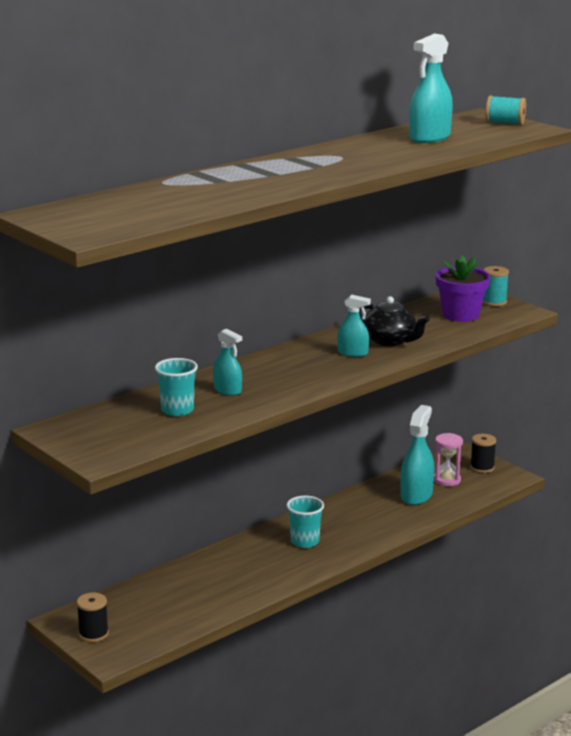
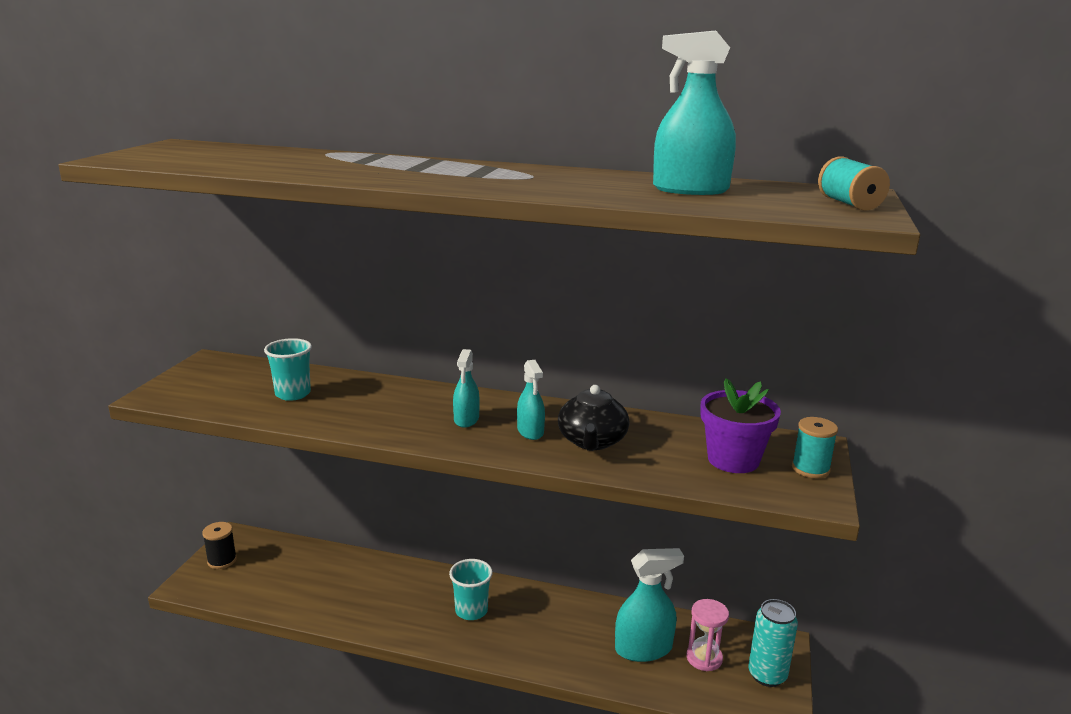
camera: 55 degrees right, 0 degrees up
(227, 390) = (361, 401): turquoise spray bottle -> turquoise spray bottle (466, 419)
(482, 467) = (767, 675): black spool -> turquoise can

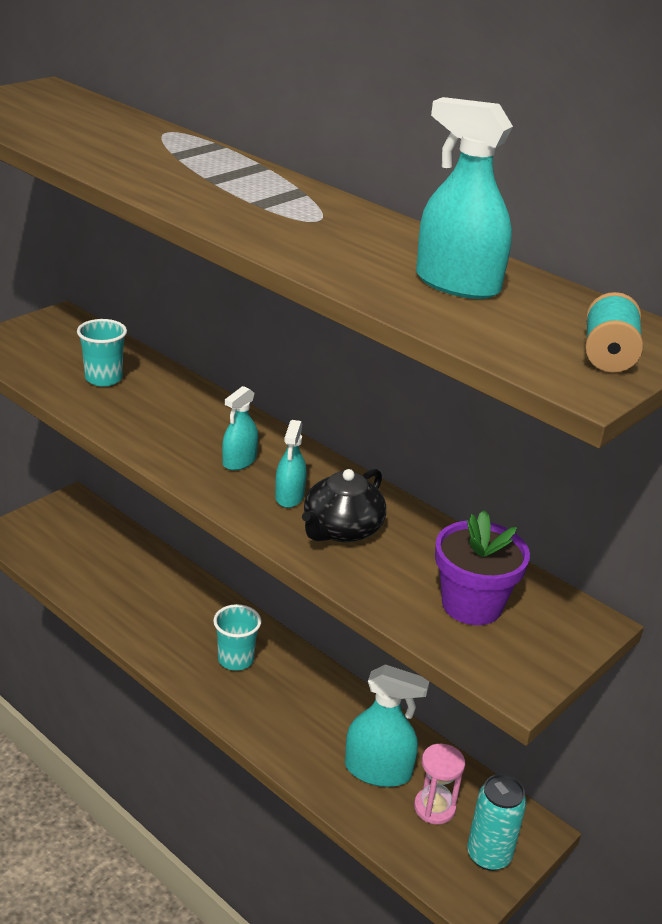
camera: 25 degrees right, 10 degrees up
(222, 560) = (46, 519): black spool -> none
(810, 469) = (549, 647): turquoise spool -> none

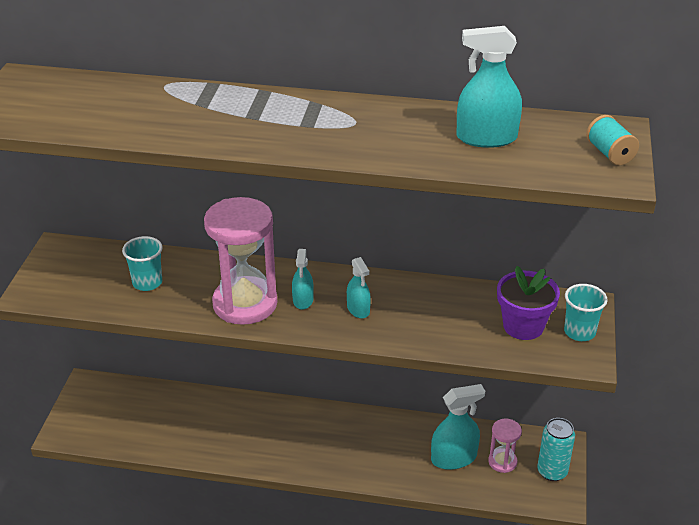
camera: 30 degrees left, 5 degrees up
(174, 437) = (245, 304): none -> pink hourglass
(235, 659) = (309, 437): turquoise cup -> turquoise cup (579, 332)
(341, 529) = (410, 316): black teapot -> none

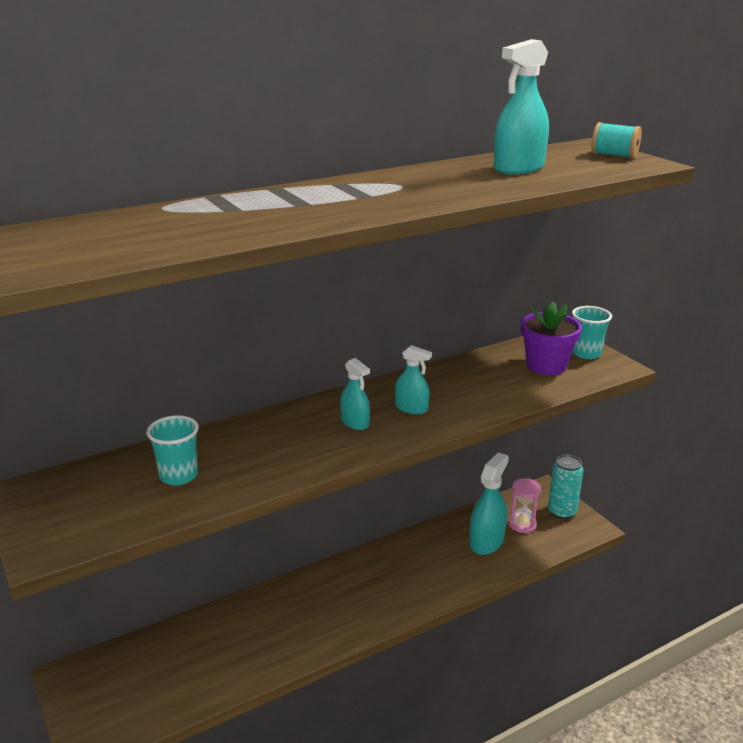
camera: 40 degrees left, 10 degrees down
(245, 304) = (306, 448): pink hourglass -> none

